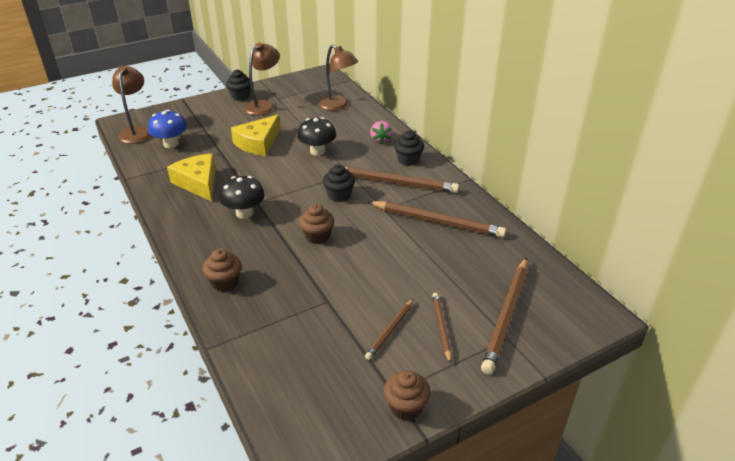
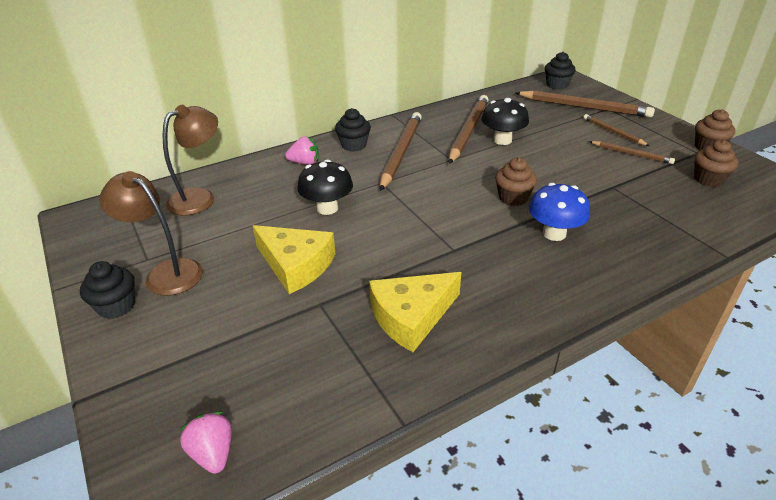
camera: 90 degrees left, 0 degrees up
(137, 131) = (213, 453): brown lamp -> pink strawberry
(171, 144) = (280, 378): blue mushroom -> blue mushroom (554, 233)
(225, 282) = (621, 257): brown cupcake -> brown cupcake (708, 179)
(244, 213) = (481, 258): black mushroom -> black mushroom (502, 140)
(339, 195) = (430, 187): black cupcake -> black cupcake (557, 85)
(441, 327) = (613, 132): brown pencil -> brown pencil turned 60 degrees clockwise

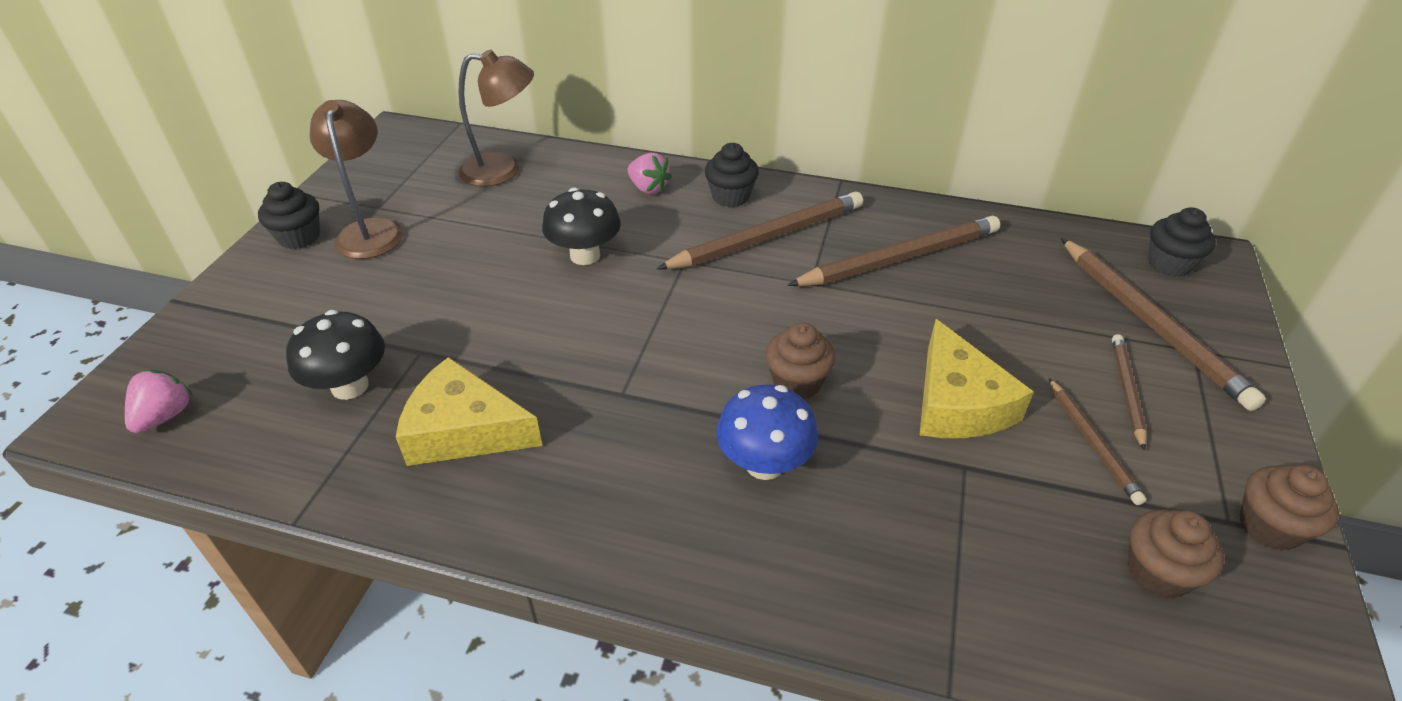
camera: 45 degrees right, 5 degrees up
(296, 265) = (464, 297): yellow cheese -> yellow cheese (957, 402)
(502, 140) = (924, 298): black mushroom -> black mushroom (350, 386)

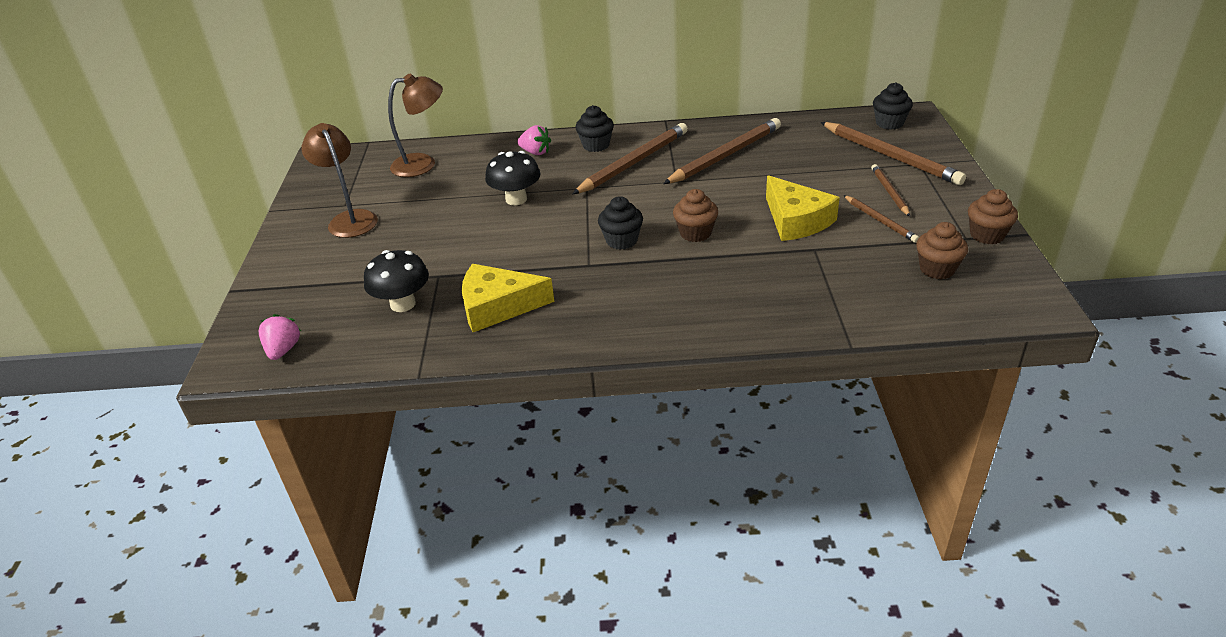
camera: 15 degrees left, 5 degrees down
(299, 237) = (298, 234): black cupcake -> black cupcake (621, 240)
(764, 464) = (697, 276): blue mushroom -> none

